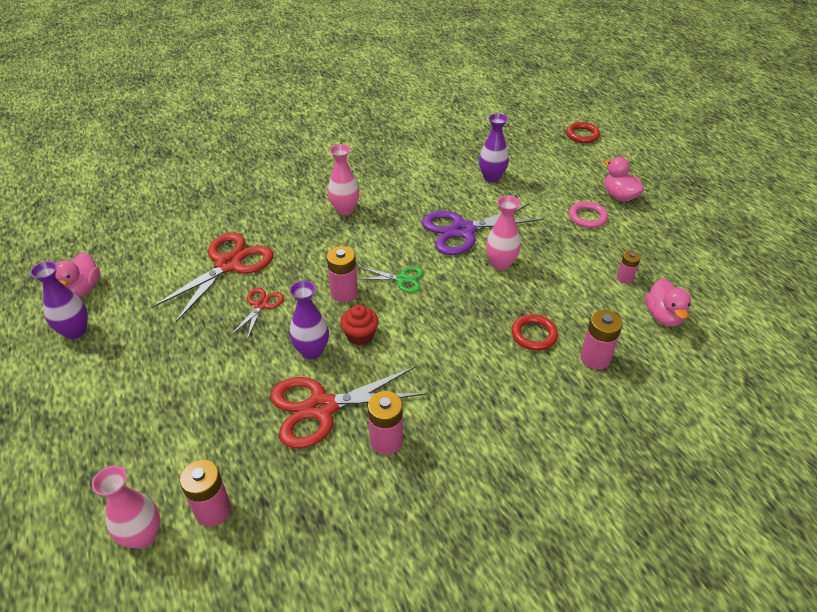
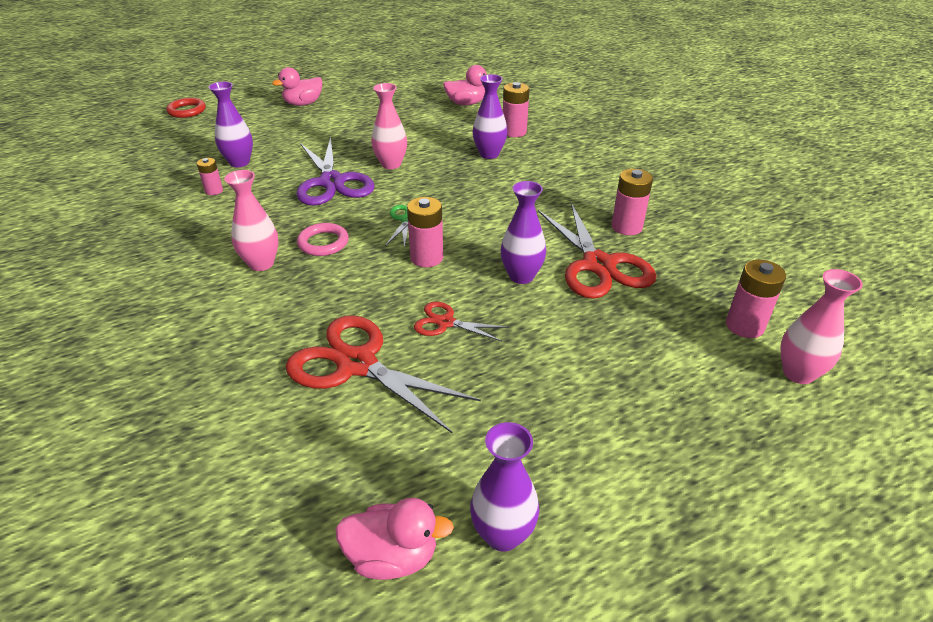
camera: 90 degrees left, 5 degrees down
(360, 335) = (495, 245): red cupcake -> none
(534, 335) = (489, 154): red ring -> purple vase
(587, 217) = (330, 120): pink ring -> pink ring (323, 243)
(624, 278) = (420, 112): pink battery -> pink battery (214, 191)

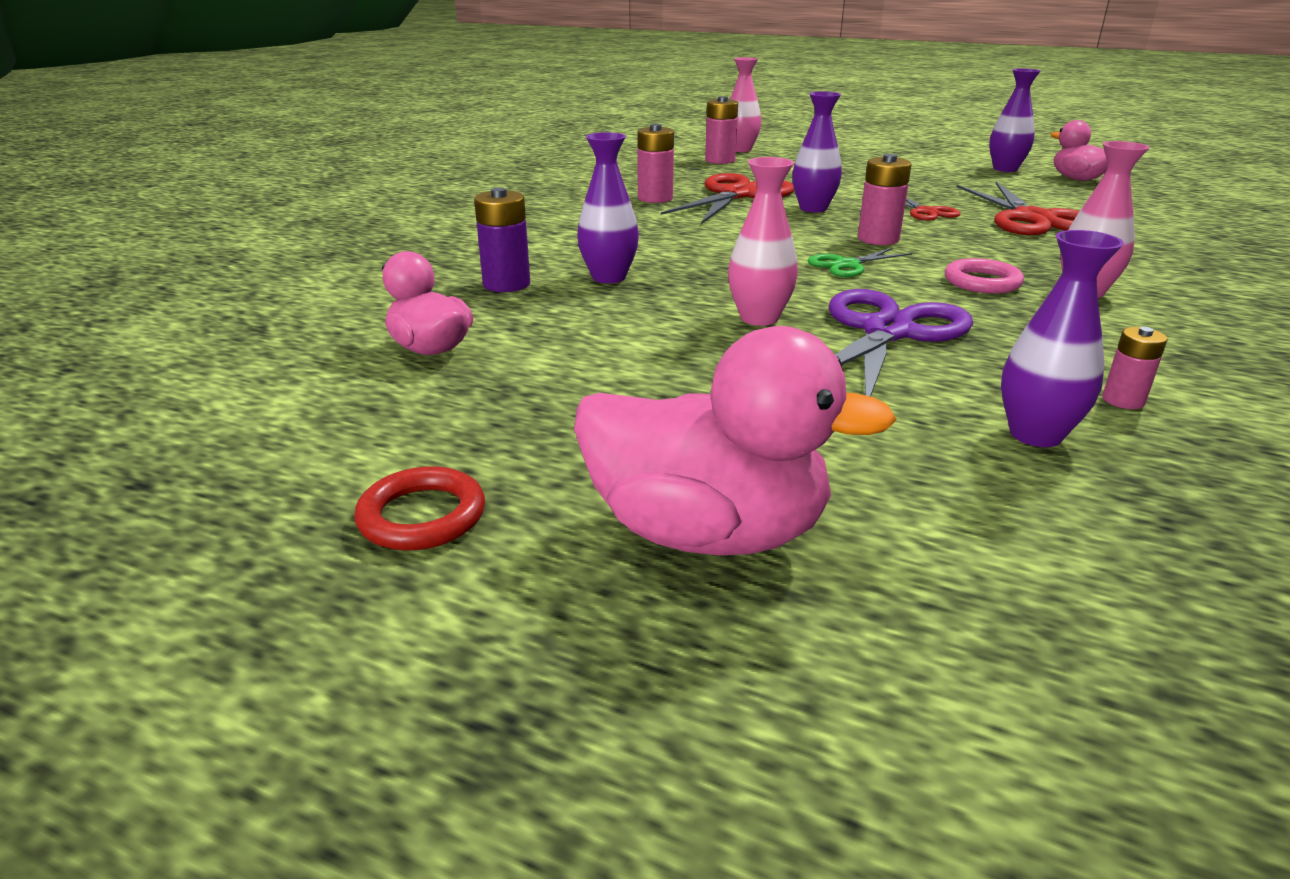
camera: 130 degrees left, 10 degrees down
(187, 111) = (1140, 751): red ring -> red ring (422, 516)
(303, 104) = (707, 532): pink duck -> pink duck, size x1.66
(514, 132) = (506, 284): pink battery -> purple battery

